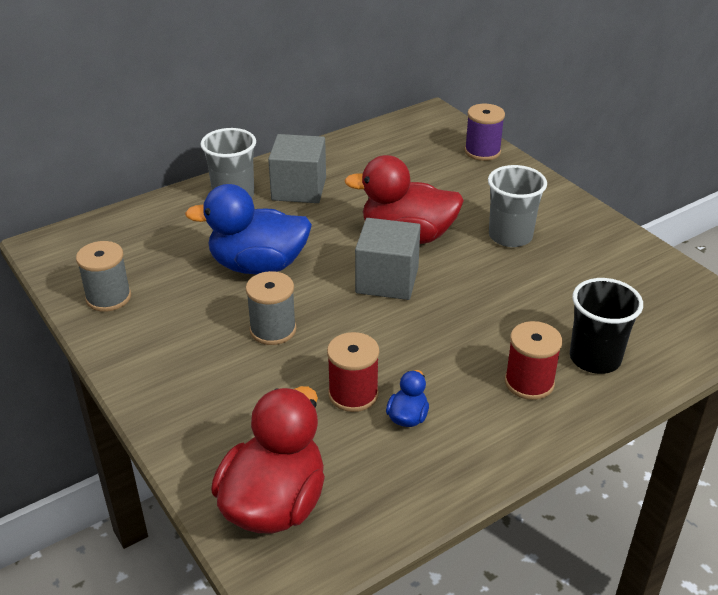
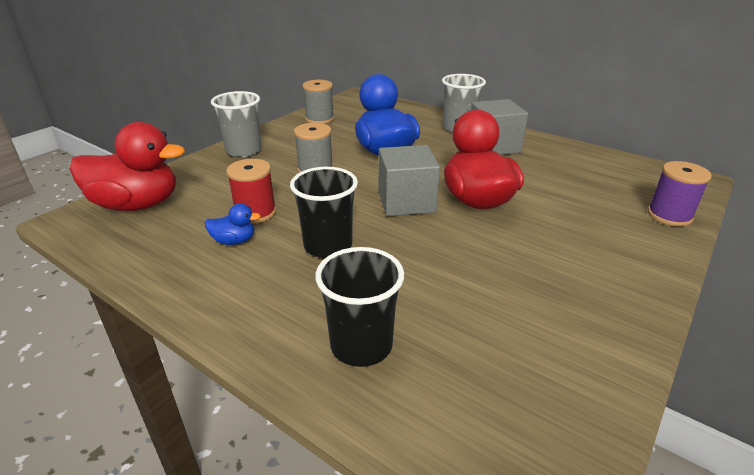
camera: 70 degrees right, 5 degrees down
(446, 350) = (328, 246): none -> black cup
(510, 236) = (535, 255): grey cup -> grey cup (243, 151)
(529, 382) = (301, 301): red spool -> none

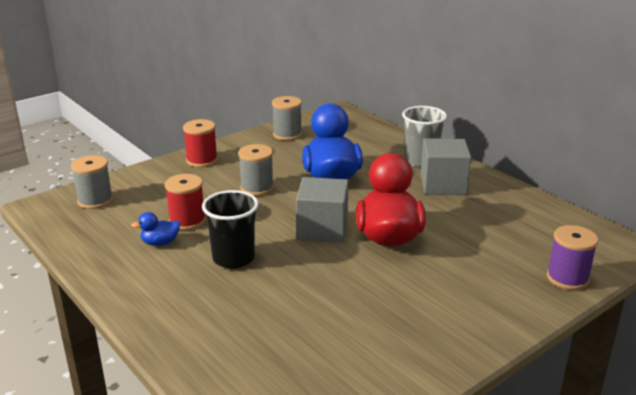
camera: 15 degrees right, 5 degrees down
(137, 205) = (95, 200): red duck -> grey spool
(234, 241) = (160, 243): blue duck -> blue duck turned 150 degrees clockwise
(243, 151) = (202, 160): grey cup -> red spool
(361, 345) = (220, 337): black cup -> none

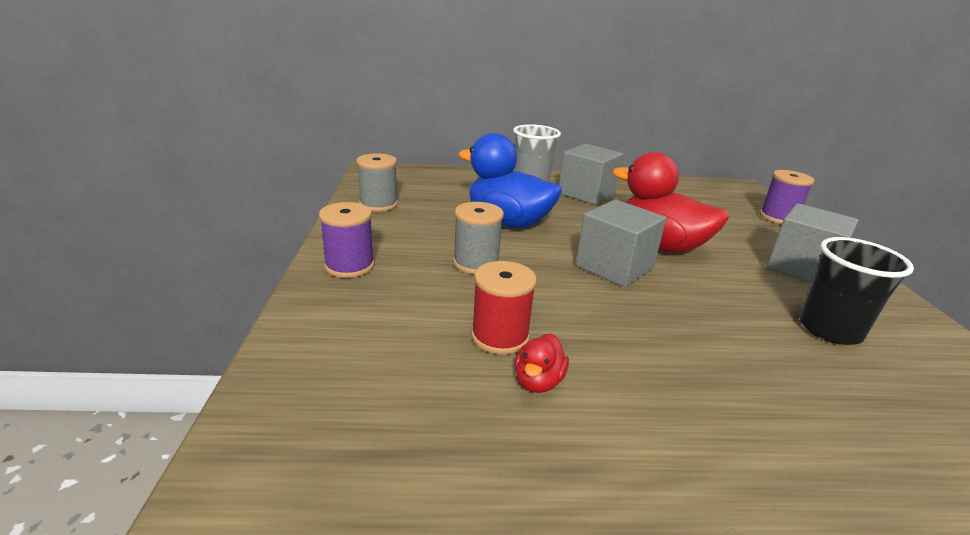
camera: 55 degrees left, 0 degrees up
(95, 200) = (321, 394): grey spool -> none
(160, 243) = (538, 381): blue duck -> red duck
(202, 160) = (349, 266): red spool -> purple spool
(233, 258) = (633, 341): black cup -> black cup (829, 330)
(451, 304) = (801, 268): none -> grey cube

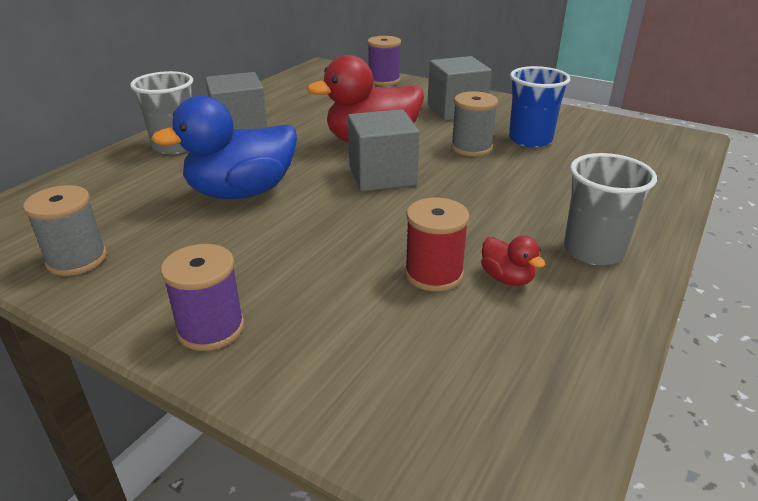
camera: 55 degrees left, 5 degrees up
(476, 263) = (300, 241): grey spool -> grey spool (471, 147)
(661, 435) = (593, 251): none -> grey cup
(829, 330) = (530, 139): black cup -> blue cup

